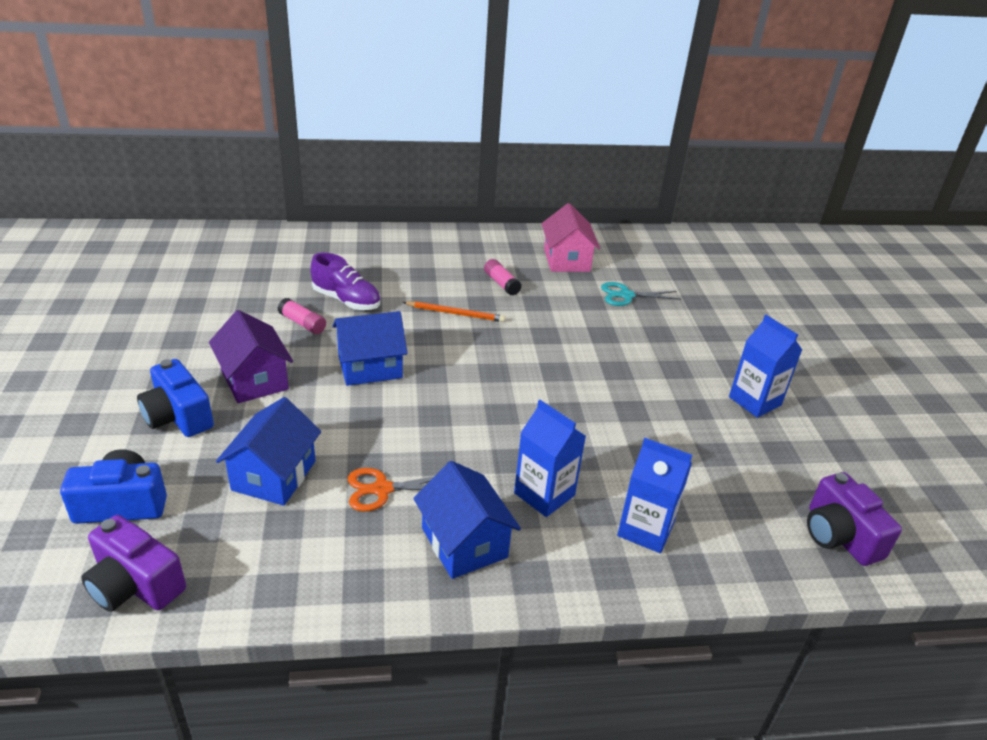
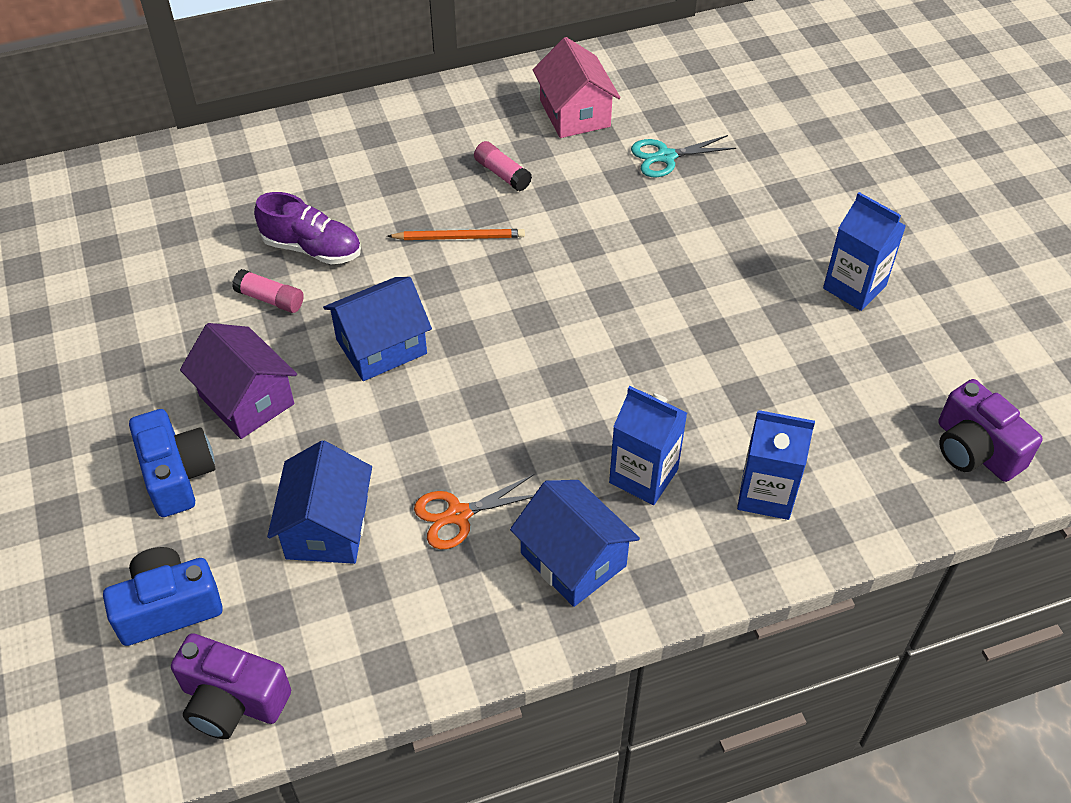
camera: 10 degrees left, 15 degrees up
(178, 416) = (177, 475): blue camera -> blue camera turned 150 degrees counterclockwise

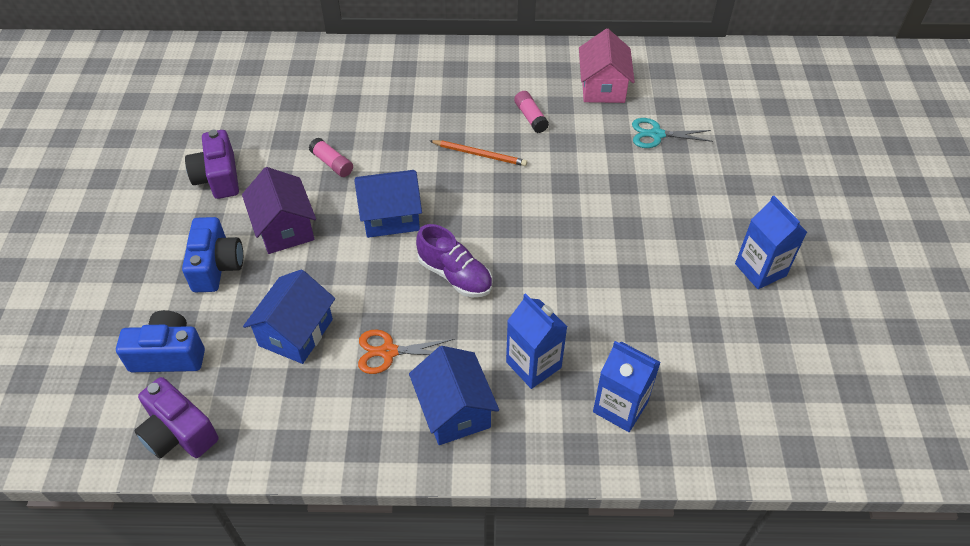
camera: 20 degrees right, 0 degrees up
(312, 248) = (376, 136): purple shoe -> purple shoe (455, 275)
(975, 450) = (804, 425): purple camera -> purple camera (218, 177)

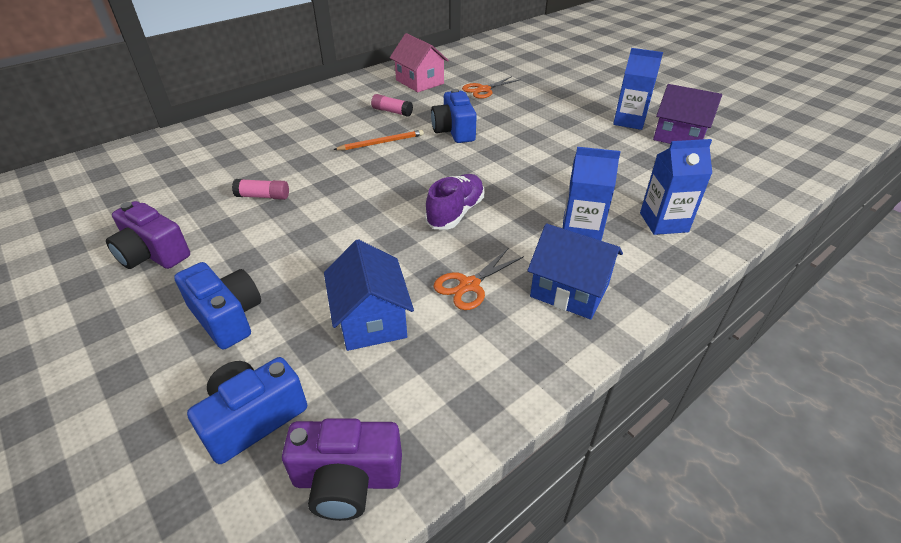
camera: 40 degrees left, 10 degrees down
(284, 228) = (268, 256): purple house -> purple house (679, 136)
(391, 217) = (358, 204): blue house -> none
(455, 275) = (455, 213): purple shoe -> purple shoe turned 60 degrees counterclockwise
(560, 177) = (454, 131): none -> blue camera
(656, 134) = (484, 90): turquoise scissors -> orange scissors

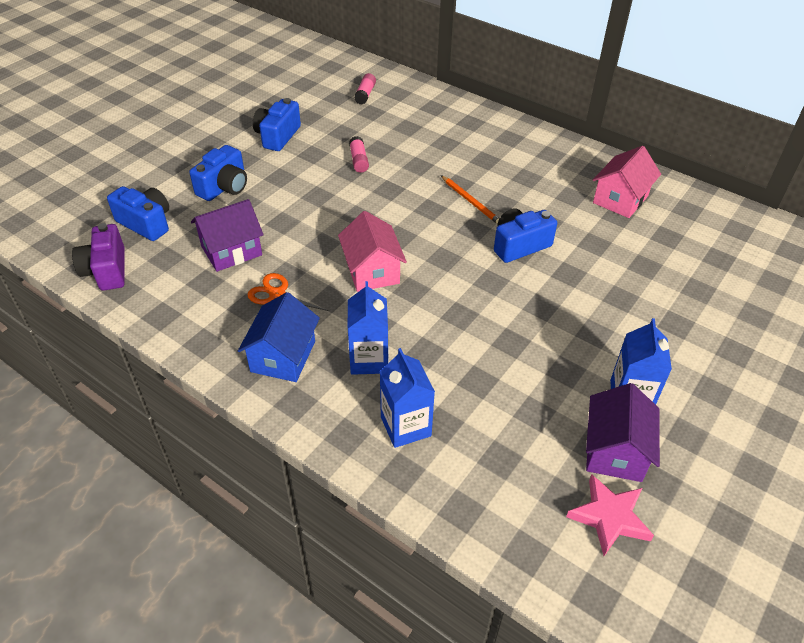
camera: 75 degrees right, 5 degrees up
(153, 254) = (277, 136): purple camera -> blue camera
(371, 319) = (231, 250): blue house -> purple house
(392, 112) = (537, 194): pink glue stick -> pink glue stick (365, 94)
(455, 213) = (372, 271): purple shoe -> pink house
(484, 90) = (634, 253): orange scissors -> none
(736, 150) = (609, 517): none -> pink star

